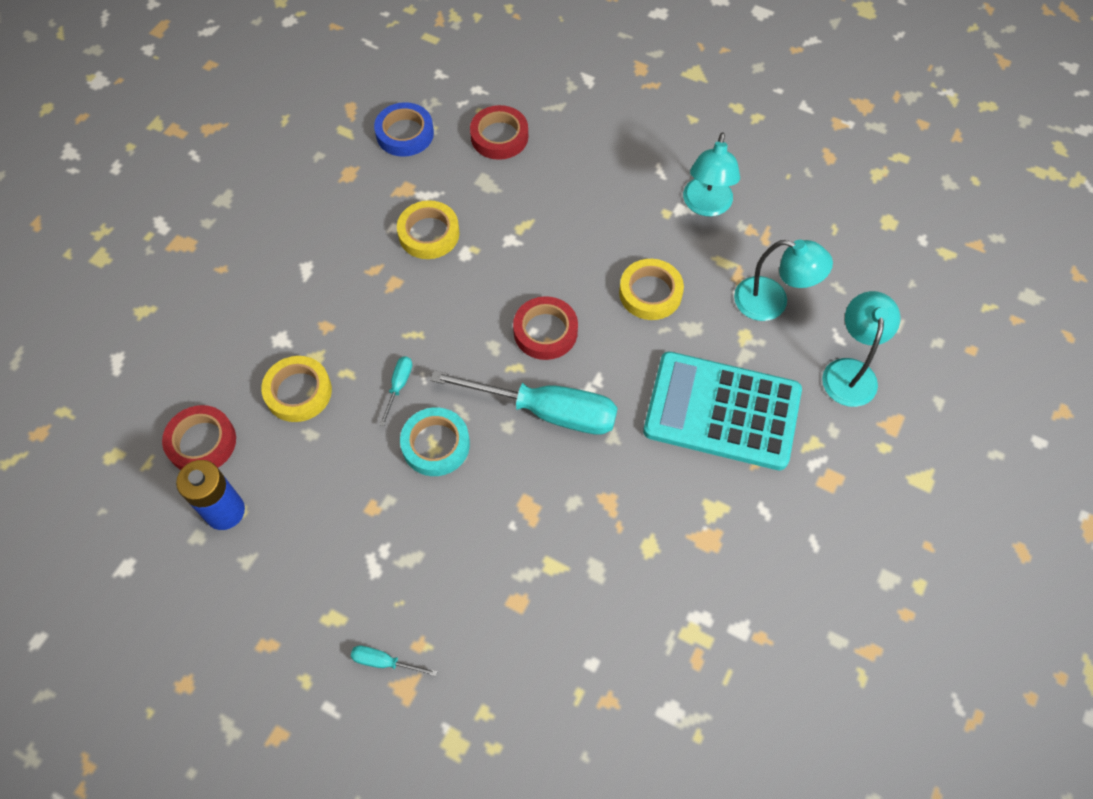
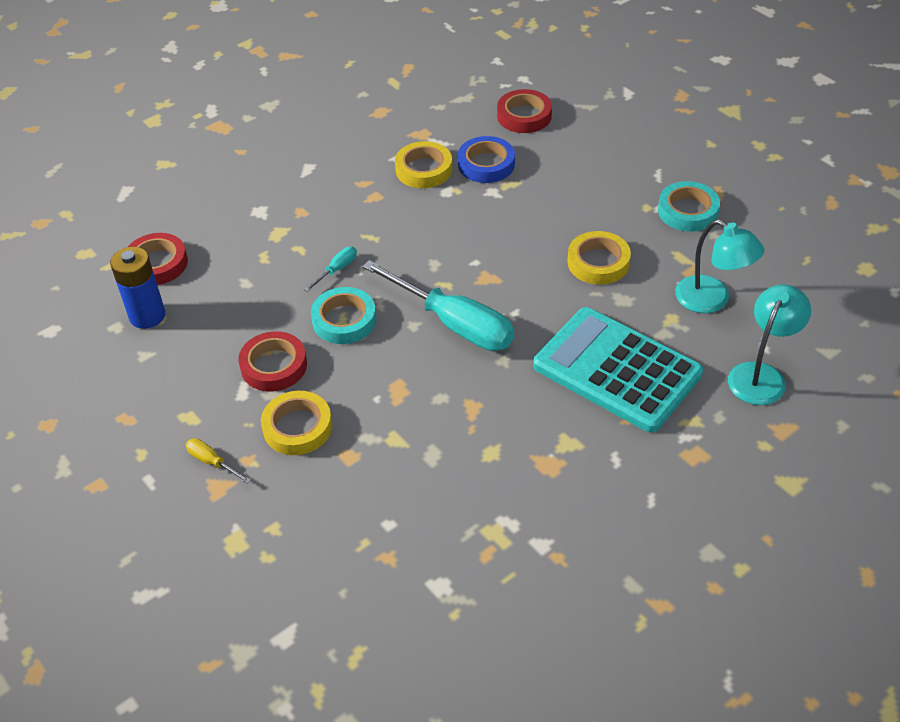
camera: 25 degrees right, 15 degrees down
(298, 392) = (252, 251): yellow tape -> yellow tape (297, 427)
(384, 662) = (212, 462): turquoise screwdriver -> yellow screwdriver
(405, 133) = (443, 95): blue tape -> blue tape (486, 164)
(545, 331) = (486, 265): red tape -> red tape (274, 366)
(706, 206) = (688, 211): turquoise lamp -> turquoise tape

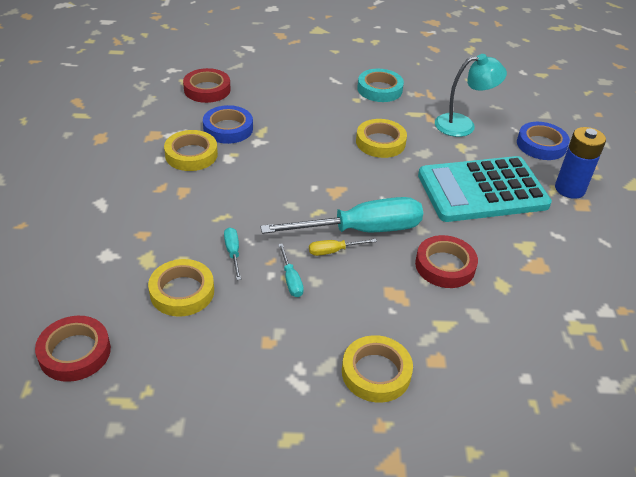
camera: 55 degrees left, 5 degrees down
(147, 316) = (130, 397): blue battery -> blue battery (569, 189)
(212, 462) = (360, 452): yellow screwdriver -> yellow screwdriver (334, 251)
(266, 272) = (182, 292): none -> yellow tape
(274, 366) = (292, 348): red tape -> red tape (445, 266)
(344, 320) = (291, 280): turquoise tape -> turquoise screwdriver
(761, 375) = (541, 145): turquoise lamp -> blue tape

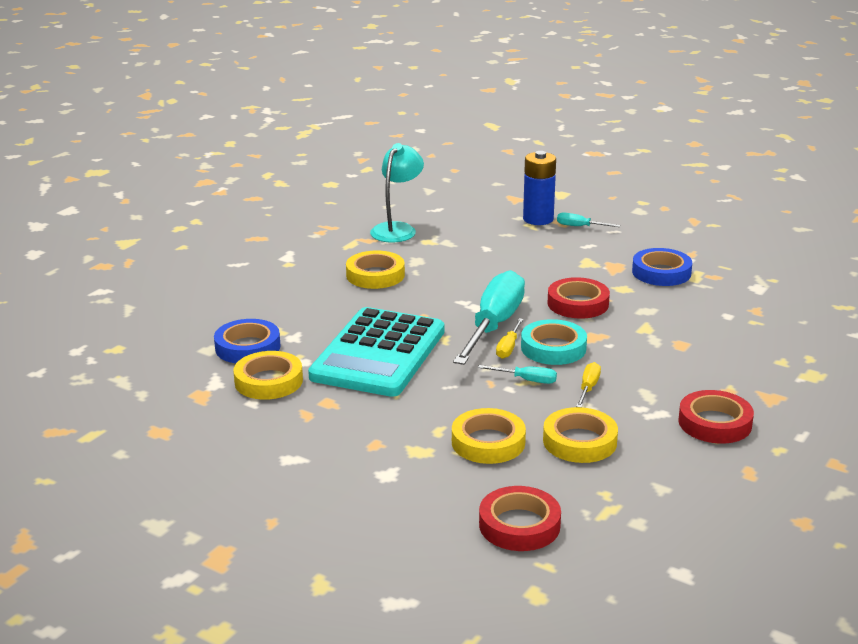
camera: 55 degrees left, 15 degrees down
(207, 89) = (153, 339): red tape -> red tape (714, 423)
(233, 253) = (458, 399): turquoise screwdriver -> turquoise screwdriver (580, 227)
(307, 322) = (588, 388): none -> yellow screwdriver
(376, 372) = (673, 374): yellow tape -> yellow tape (579, 441)
(379, 89) = (287, 247): turquoise tape -> turquoise tape (553, 348)
(482, 190) = (499, 254): turquoise calculator -> turquoise calculator (378, 354)
(541, 145) = (467, 208): blue tape -> blue tape (661, 272)

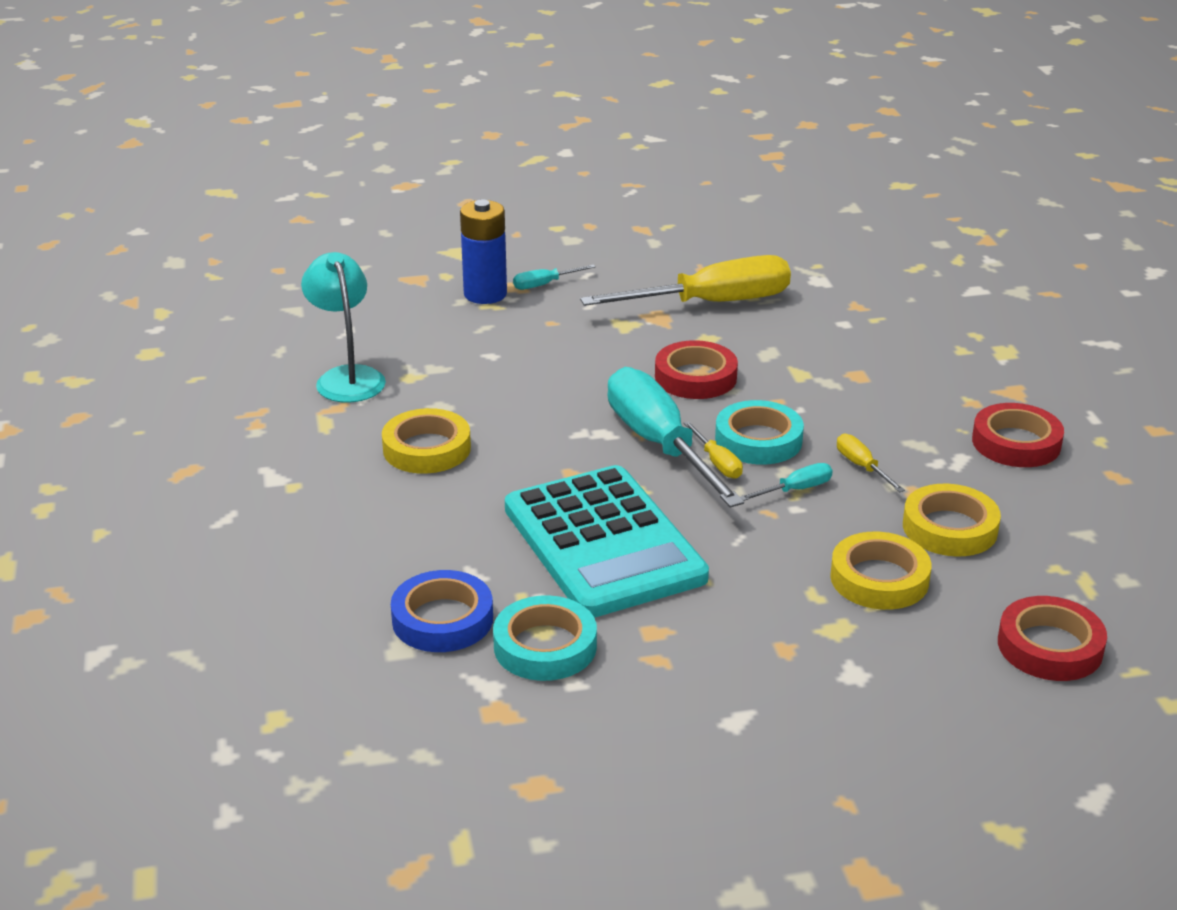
camera: 45 degrees left, 5 degrees up
(268, 381) = (545, 646): yellow tape -> turquoise tape
(661, 272) = (711, 303): blue tape -> yellow screwdriver

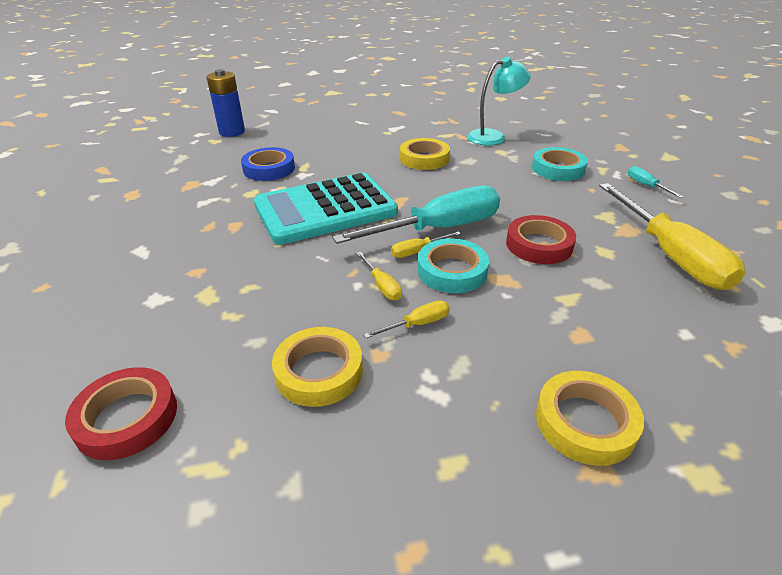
camera: 90 degrees right, 5 degrees up
(485, 294) = (616, 167): blue battery -> blue battery (232, 132)
(545, 646) = (236, 194): turquoise tape -> turquoise tape (558, 169)
(796, 490) = (382, 286): turquoise screwdriver -> yellow screwdriver
(879, 578) = (257, 320): yellow tape -> yellow tape (585, 422)
(1016, 443) = (476, 450): red tape -> none

